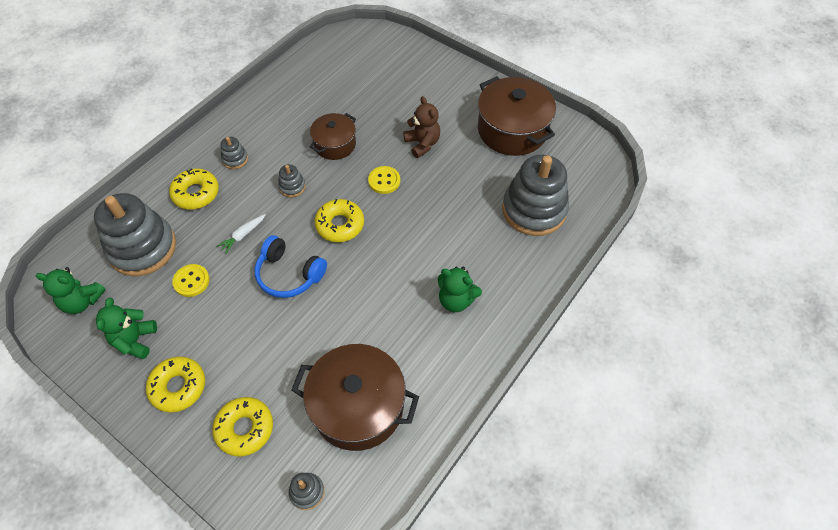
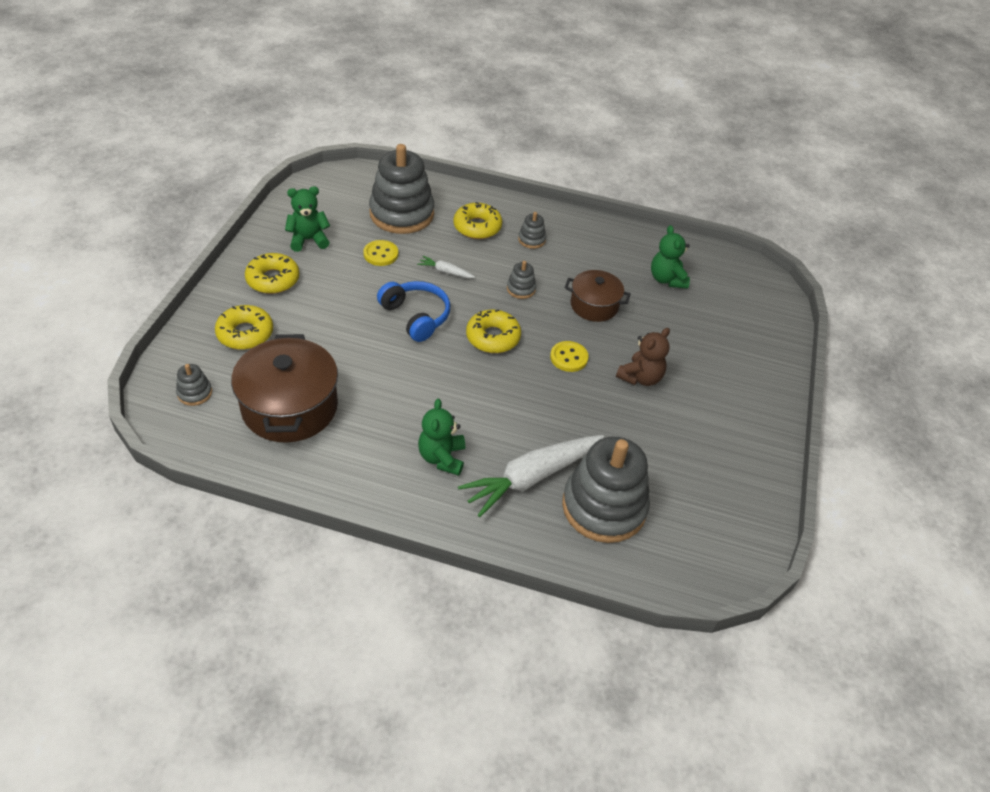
camera: 65 degrees right, 10 degrees down
(82, 301) = (334, 198): green teddy bear -> green teddy bear (667, 279)
(289, 274) = (416, 316): blue headphones -> blue headphones turned 135 degrees clockwise
(494, 245) = (531, 477): none -> white carrot
(512, 130) = (717, 459): brown pot -> none

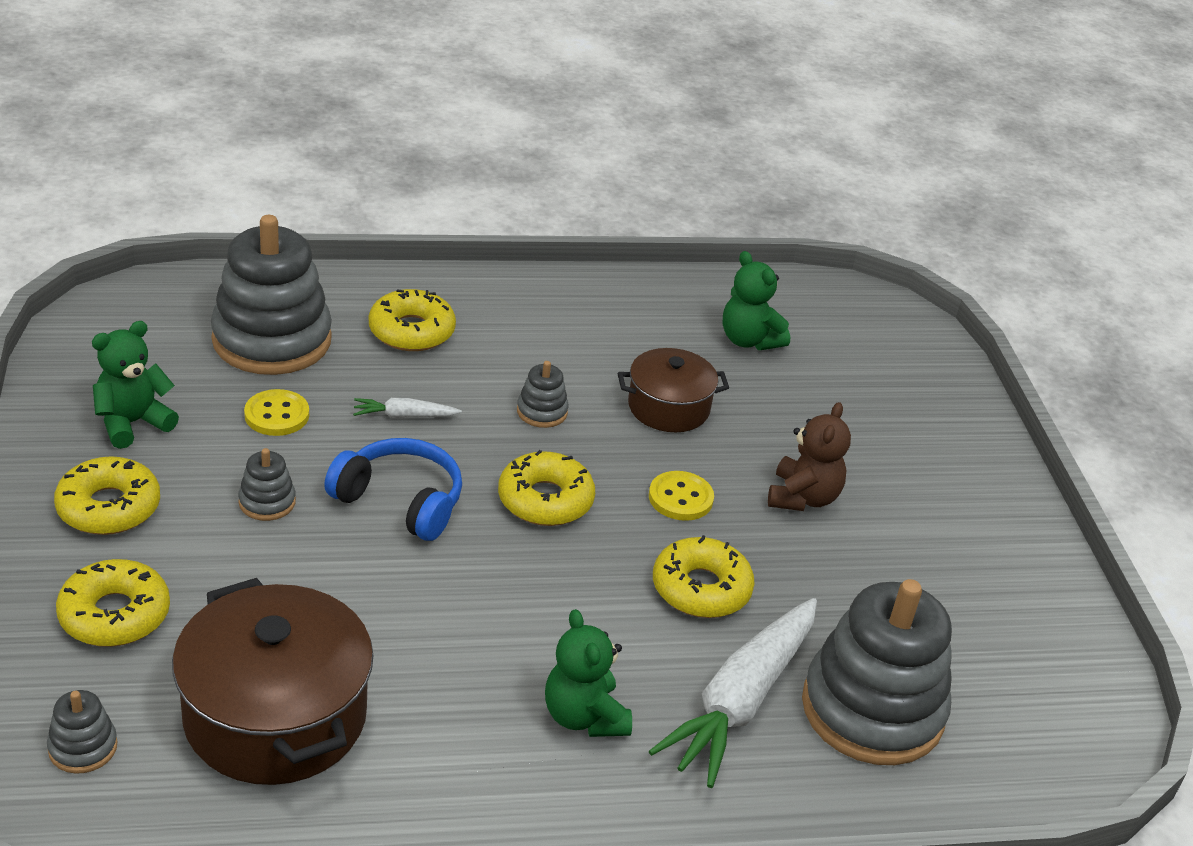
camera: 25 degrees left, 10 degrees down
(531, 240) = (511, 330): grey stacking toy -> grey stacking toy (267, 502)
(548, 410) = (701, 589): none -> yellow donut

